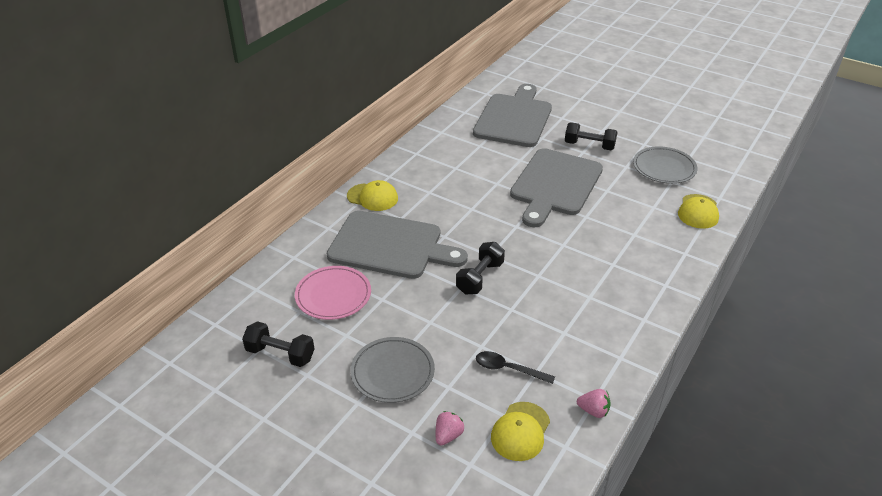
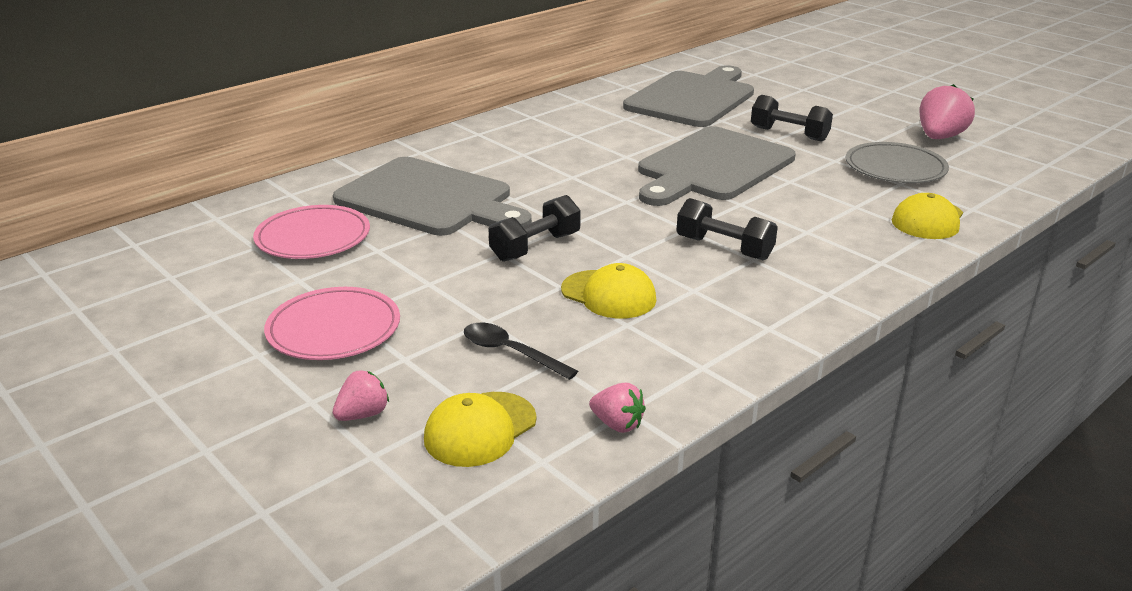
camera: 15 degrees right, 10 degrees down
(280, 354) = (193, 286): black dumbbell -> black dumbbell (724, 248)
(372, 197) = (440, 150): yellow cap -> yellow cap (608, 295)
(392, 372) = (334, 329): grey plate -> pink plate
(680, 135) = (939, 137): none -> pink strawberry

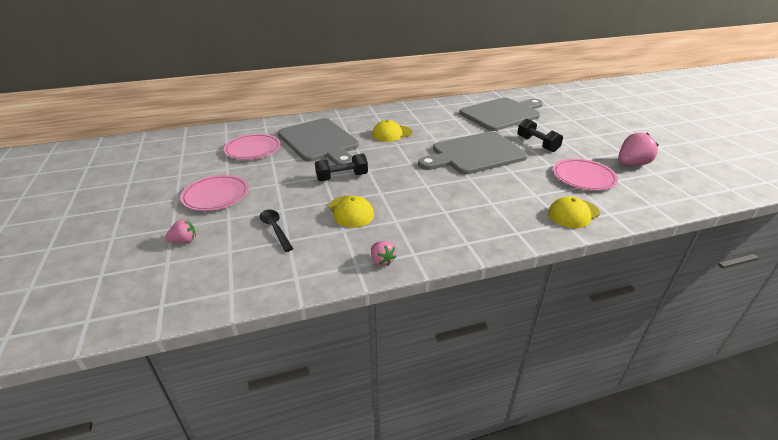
camera: 25 degrees right, 5 degrees up
(480, 429) = (222, 265): yellow cap -> yellow cap (392, 133)
(617, 424) = (283, 283): pink strawberry -> pink strawberry (382, 261)
(724, 248) = (435, 201): black dumbbell -> none
(895, 168) = (583, 177): grey plate -> pink plate

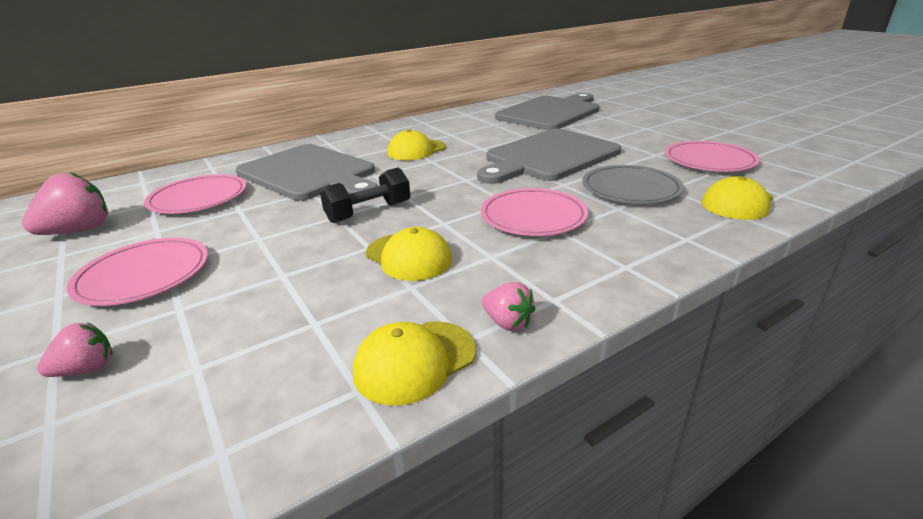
camera: 15 degrees left, 5 degrees down
(275, 229) = (281, 309): black spoon -> none
(327, 270) = (415, 361): none -> yellow cap
(435, 199) = (533, 216): none -> pink plate
(510, 190) = (630, 189): none -> grey plate
(537, 144) = (620, 136): black dumbbell -> none
(631, 164) = (751, 140): pink strawberry -> pink strawberry (79, 231)

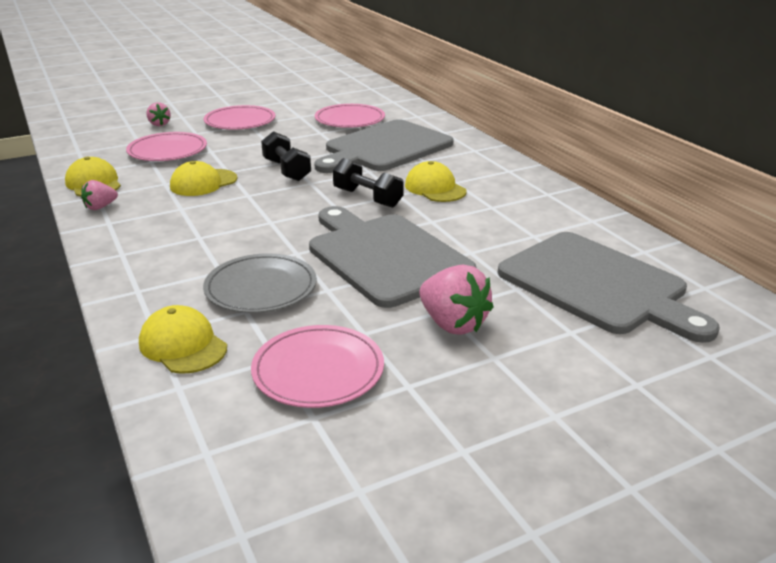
camera: 95 degrees right, 0 degrees up
(79, 231) = (313, 100): pink strawberry -> pink strawberry (452, 324)
(441, 170) = (367, 198): none -> black dumbbell
(533, 216) = (233, 229): pink plate -> pink plate (167, 151)

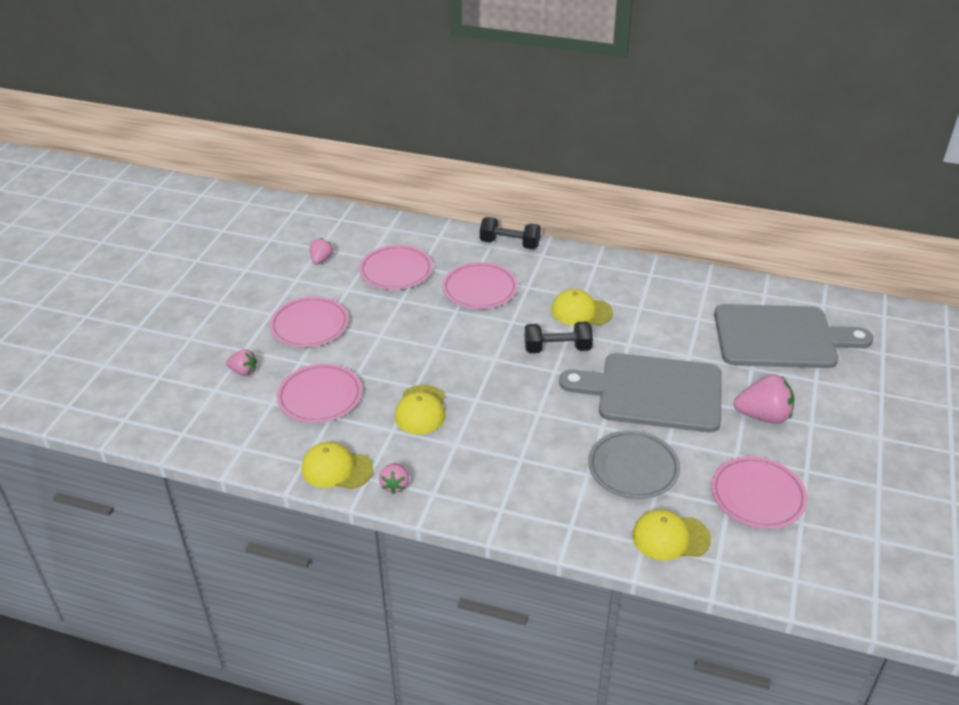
camera: 45 degrees left, 10 degrees up
(287, 170) = (455, 357): black dumbbell -> black dumbbell (510, 244)
(316, 99) = (321, 260): none -> pink strawberry
(385, 148) = (480, 289): grey cutting board -> pink plate

